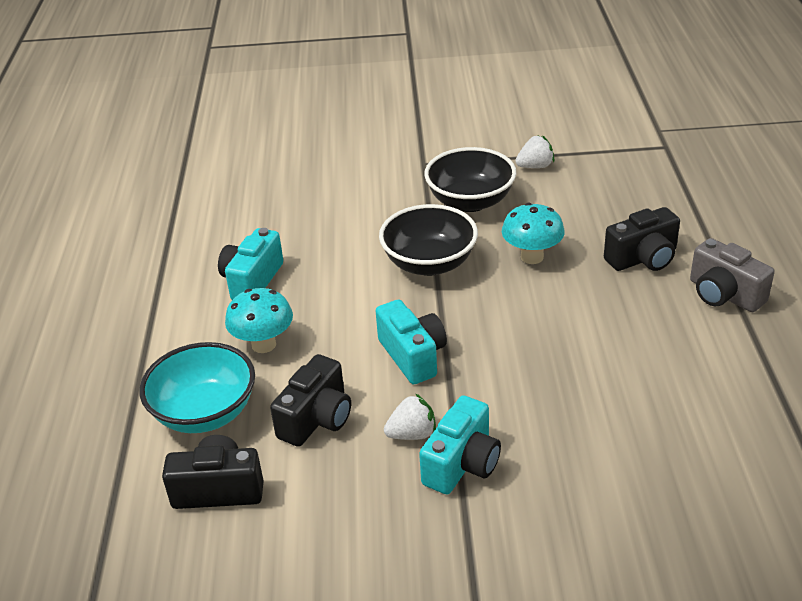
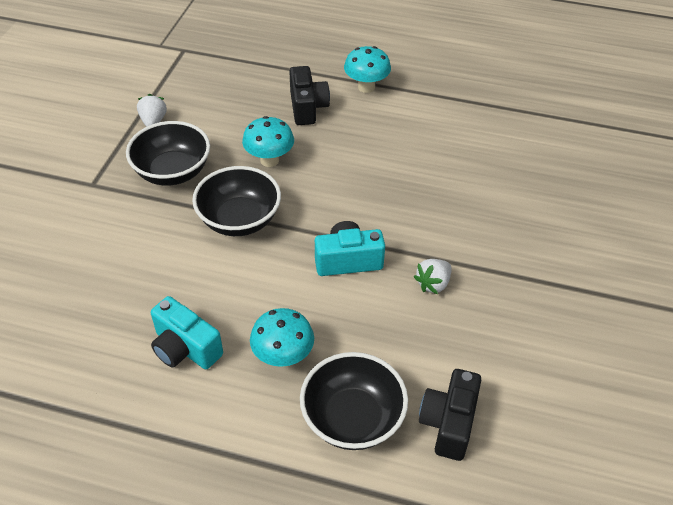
camera: 75 degrees left, 10 degrees up
(205, 412) = (352, 418): turquoise bowl -> black bowl
(317, 419) = (393, 339): black camera -> none
(412, 434) = (433, 284): white strawberry -> white strawberry turned 135 degrees counterclockwise
(462, 464) = (473, 264): turquoise camera -> none
(724, 294) = (366, 87): grey camera -> turquoise mushroom

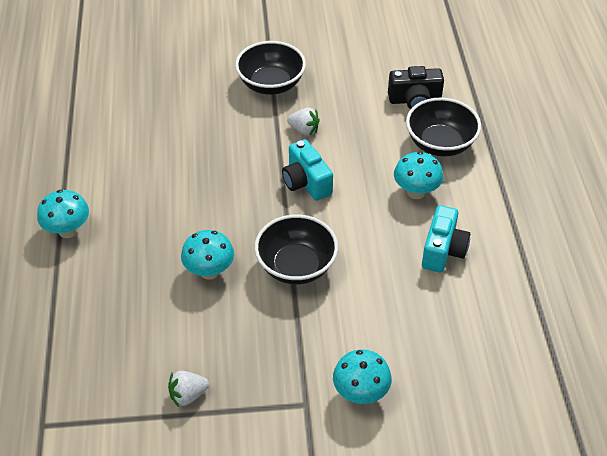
camera: 110 degrees left, 0 degrees up
(74, 221) = (360, 393): none -> turquoise mushroom
(173, 172) = (258, 342): black bowl -> black bowl (271, 84)
(307, 107) = (117, 268): black camera -> none

